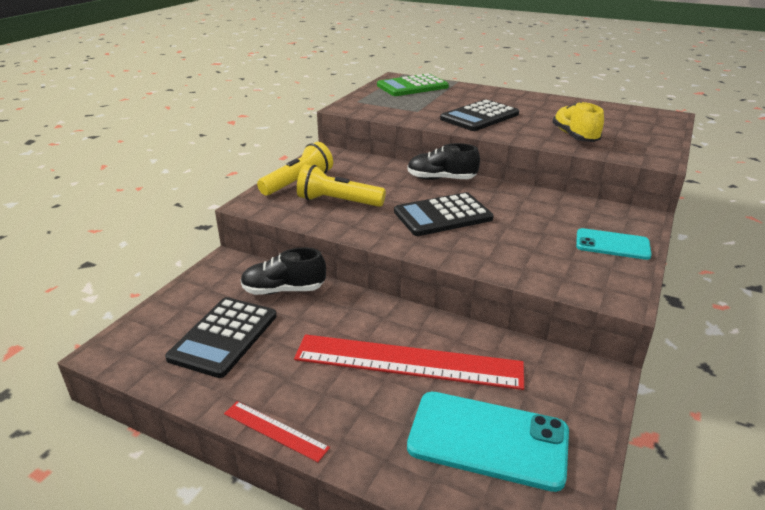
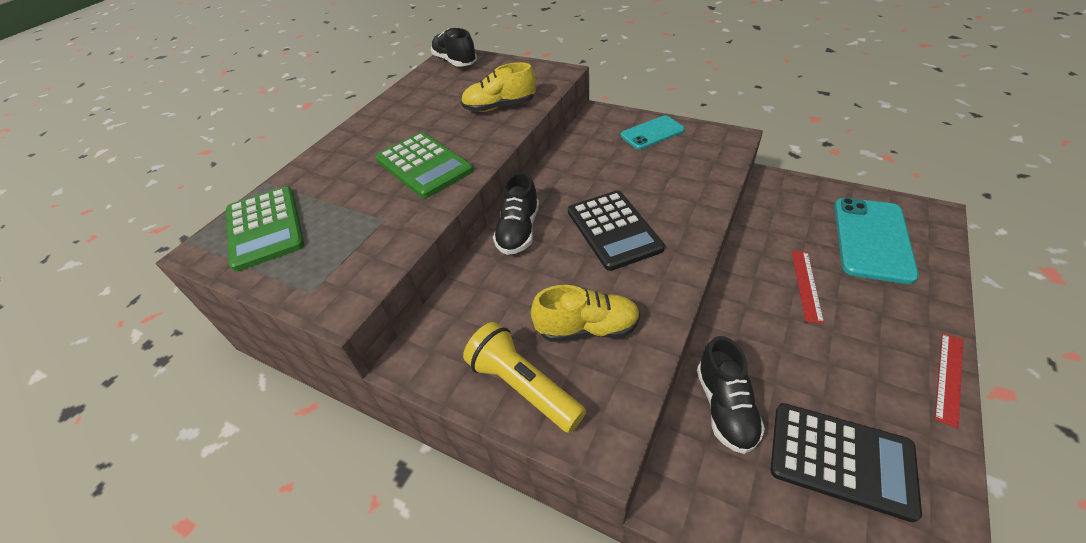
camera: 85 degrees left, 15 degrees up
(338, 202) = (587, 328): yellow flashlight -> yellow shoe
(408, 361) = (806, 285): red ruler -> red ruler, size x0.46
(479, 117) = (424, 165): black calculator -> green calculator
(612, 245) = (652, 133): turquoise phone -> turquoise phone turned 45 degrees clockwise
(657, 117) = (455, 62): none -> black shoe

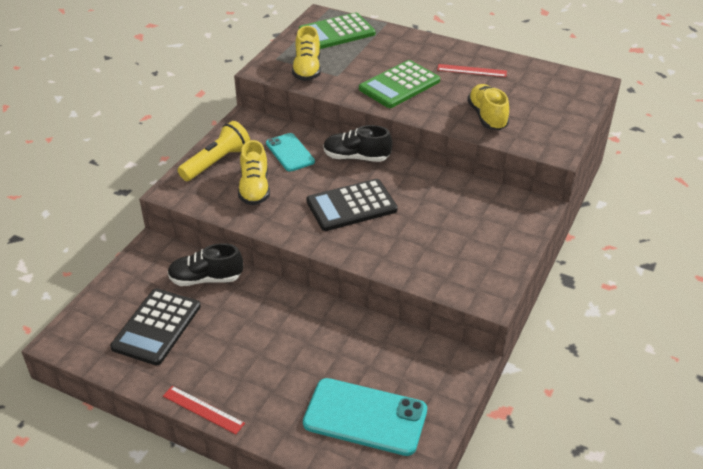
camera: 85 degrees right, 5 degrees down
(357, 252) = (307, 69): none -> yellow shoe
(455, 62) = (579, 86): black shoe -> none
(652, 133) = (498, 241): turquoise phone -> turquoise phone (290, 152)
(806, 285) = (310, 350): red ruler -> red ruler (471, 70)

